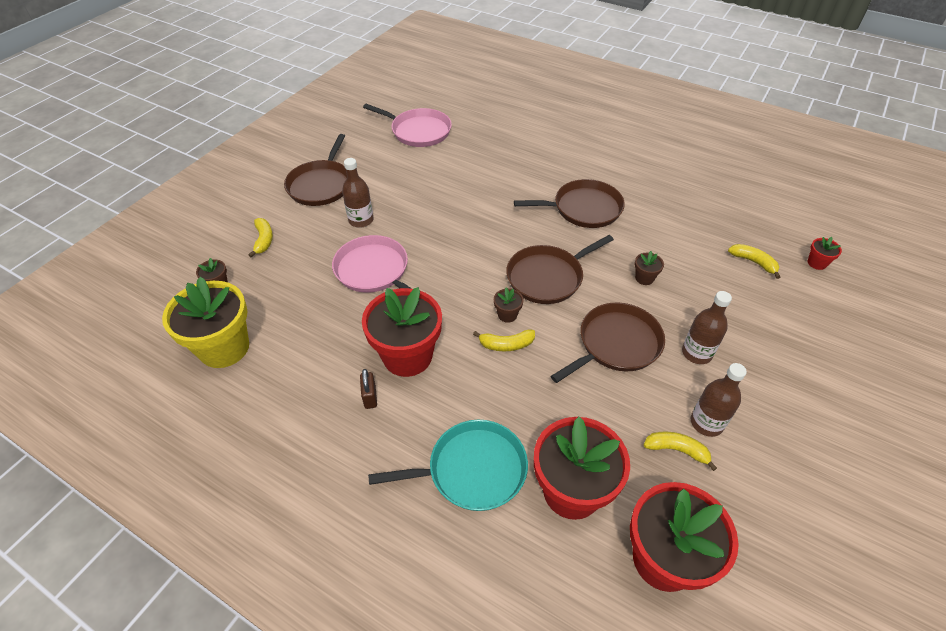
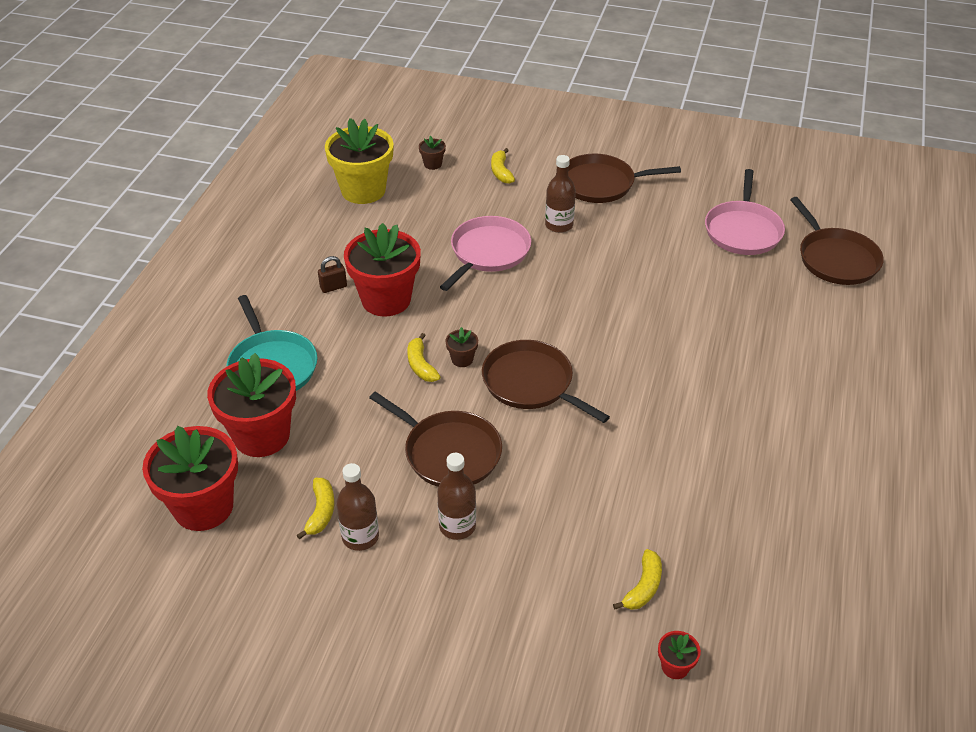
camera: 75 degrees right, 5 degrees down
(264, 240) = (501, 172): yellow banana -> yellow banana turned 105 degrees clockwise
(583, 208) = (669, 401): brown pan -> brown pan (835, 259)
(644, 278) = (564, 470): brown flower pot -> none

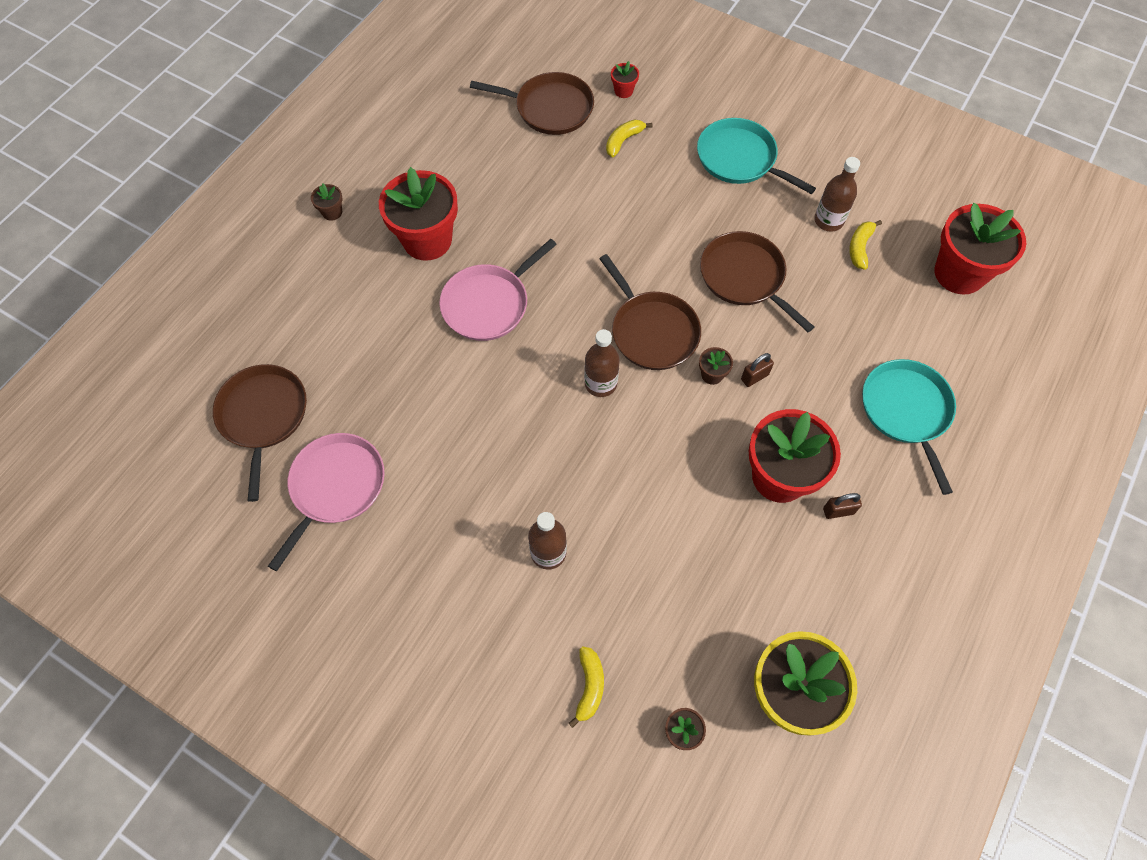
camera: 165 degrees left, 20 degrees up
(261, 436) = (913, 331): red flower pot -> red flower pot (427, 240)
(421, 365) = (754, 377): yellow banana -> brown padlock
(457, 526) = (750, 213): brown bottle -> brown bottle (600, 383)
(485, 595) = (739, 159): none -> turquoise pan
(488, 252) = (648, 525): pink pan -> pink pan (489, 304)
(601, 184) = (464, 622): brown pan -> brown pan (550, 108)
(921, 426) = (332, 212): none -> brown flower pot

